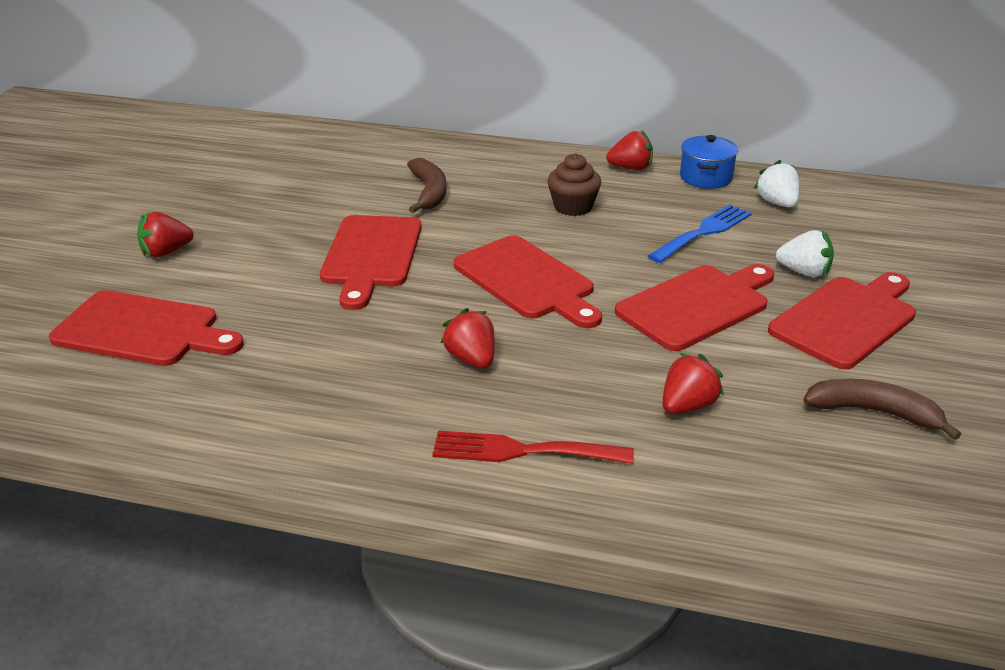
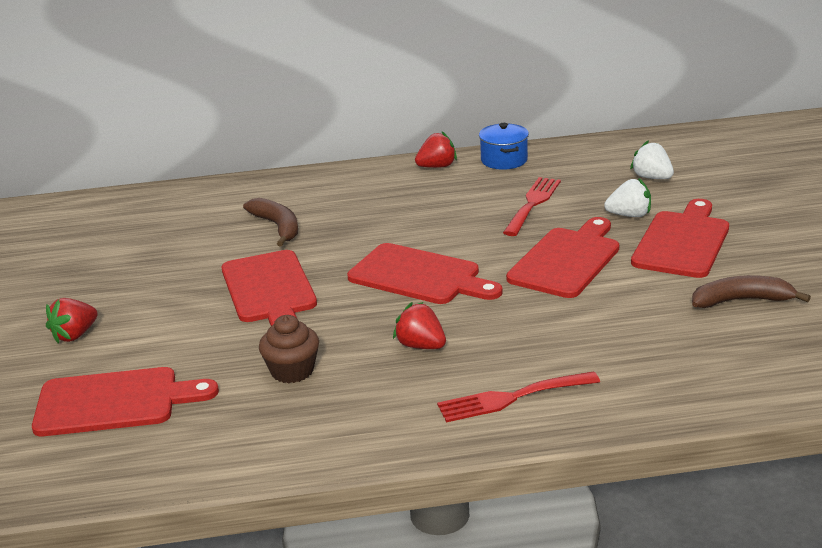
camera: 20 degrees left, 5 degrees down
(573, 207) = (412, 209): brown cupcake -> brown cupcake (292, 371)
(687, 406) = (610, 333): red strawberry -> none
(703, 232) = (532, 204): blue fork -> red fork
(777, 203) = (574, 167): white strawberry -> white strawberry (652, 178)

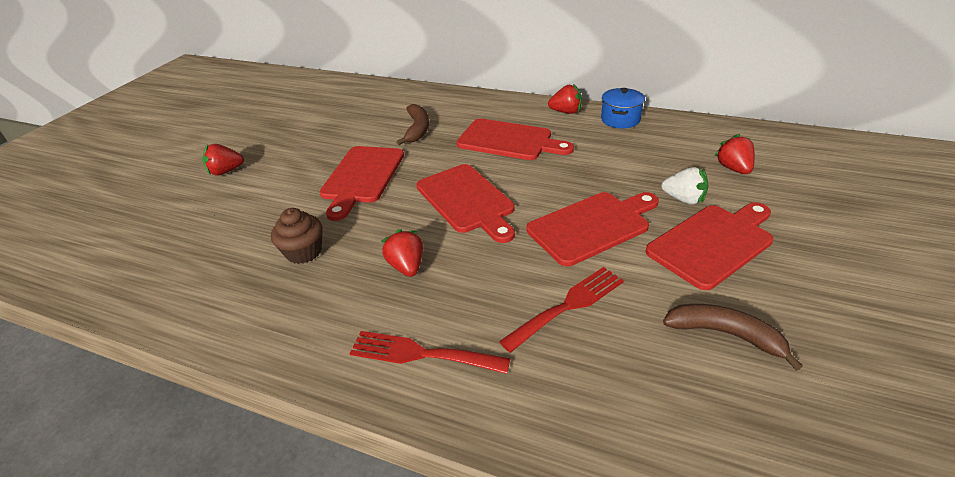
camera: 30 degrees right, 10 degrees up
(114, 402) = (185, 232): red cutting board -> red cutting board (509, 141)
(532, 204) = (610, 163): red fork -> red fork (568, 305)
(652, 178) = (733, 168): white strawberry -> red strawberry

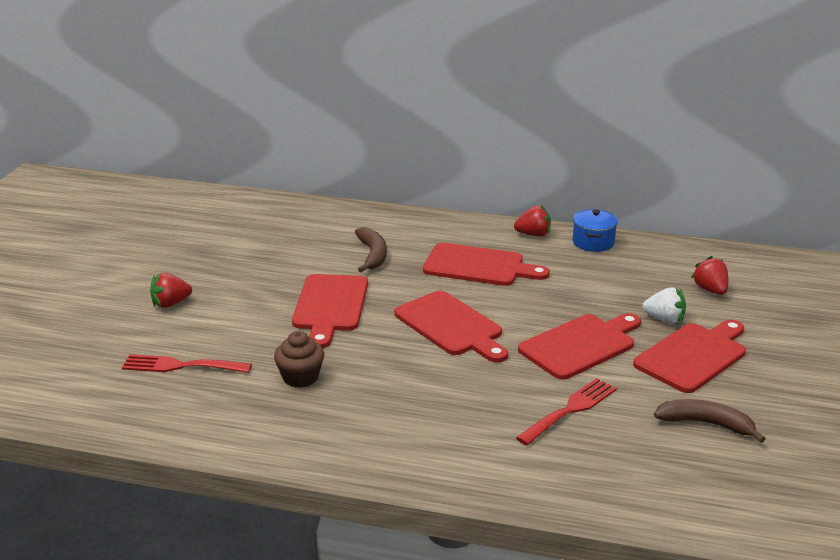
camera: 10 degrees left, 10 degrees down
(407, 266) = (410, 385): red strawberry -> none
(421, 354) = (449, 451): red fork -> red fork (181, 366)

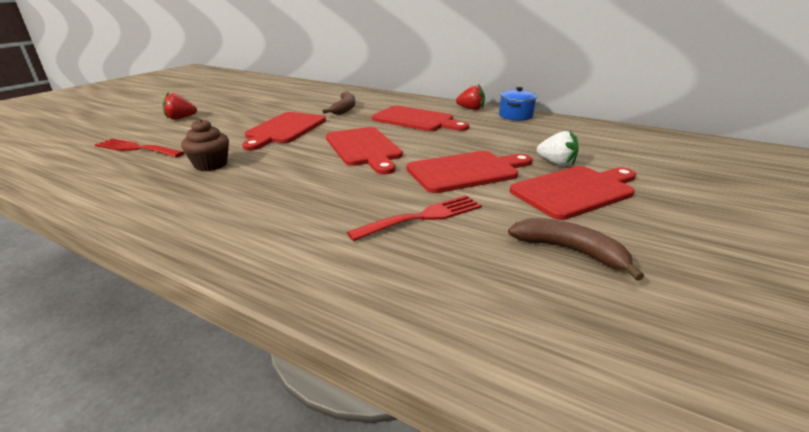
camera: 15 degrees right, 0 degrees up
(710, 290) = (608, 149): red strawberry -> none

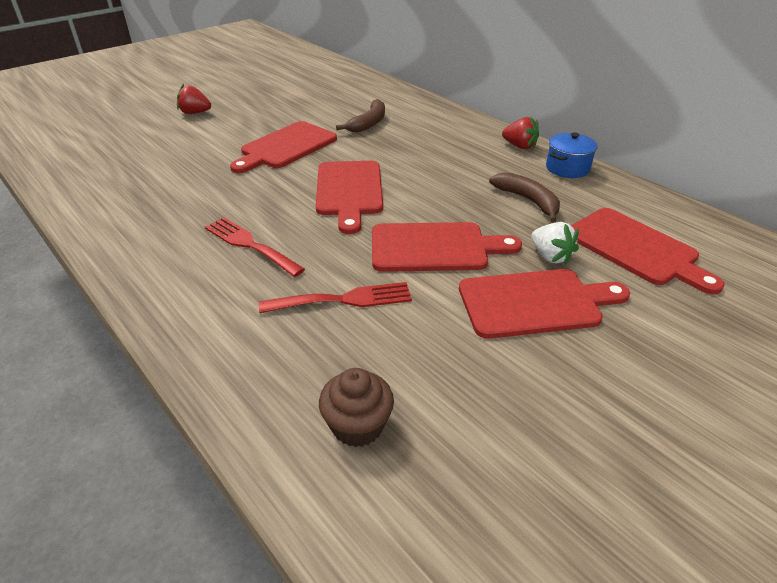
camera: 20 degrees right, 10 degrees up
(136, 148) = (137, 151): red fork -> red fork (250, 245)
(211, 165) = (190, 187): brown cupcake -> brown cupcake (357, 425)
(416, 120) = (438, 155): red cutting board -> red cutting board (635, 249)
(570, 251) = (456, 378): brown banana -> brown banana (528, 201)

